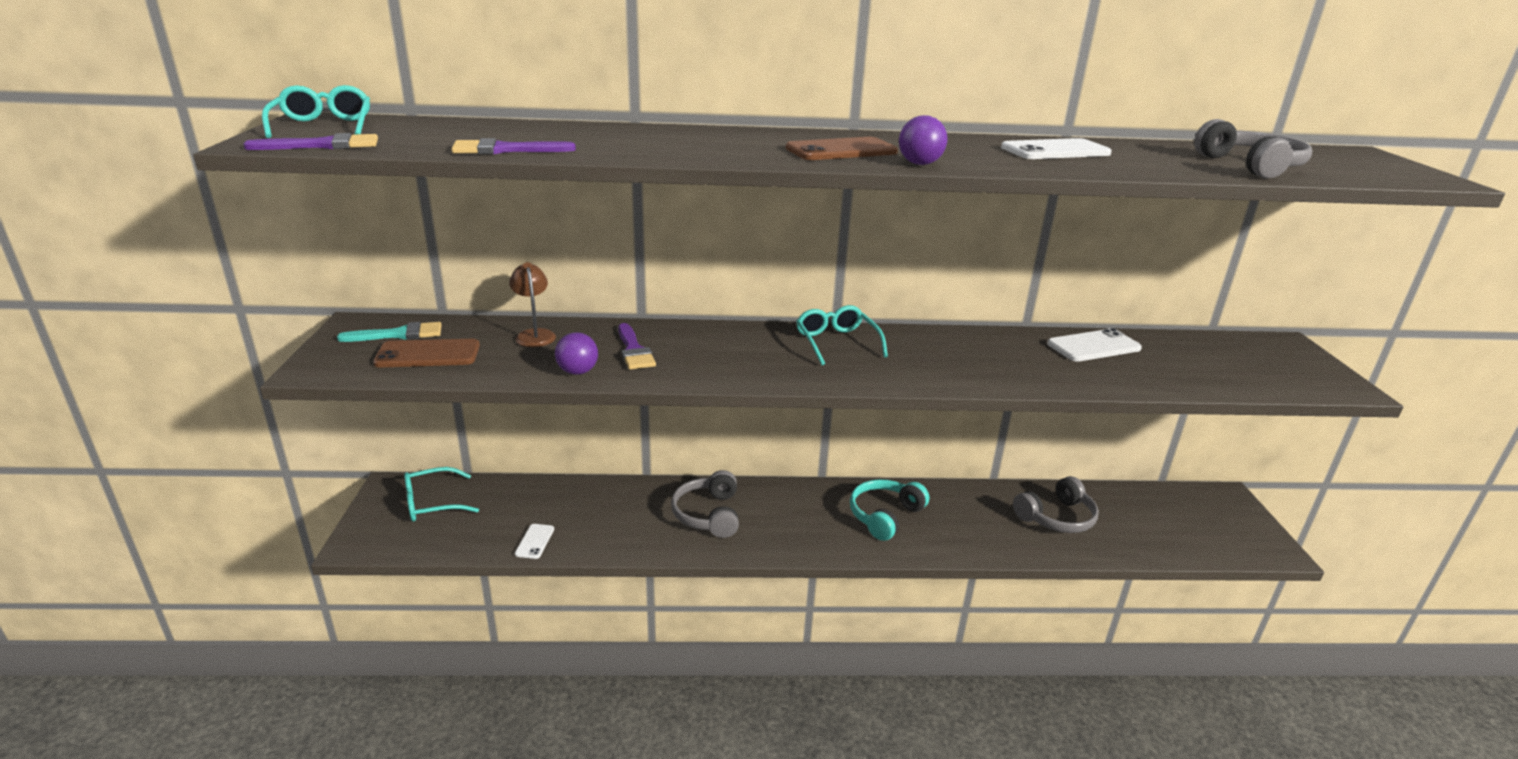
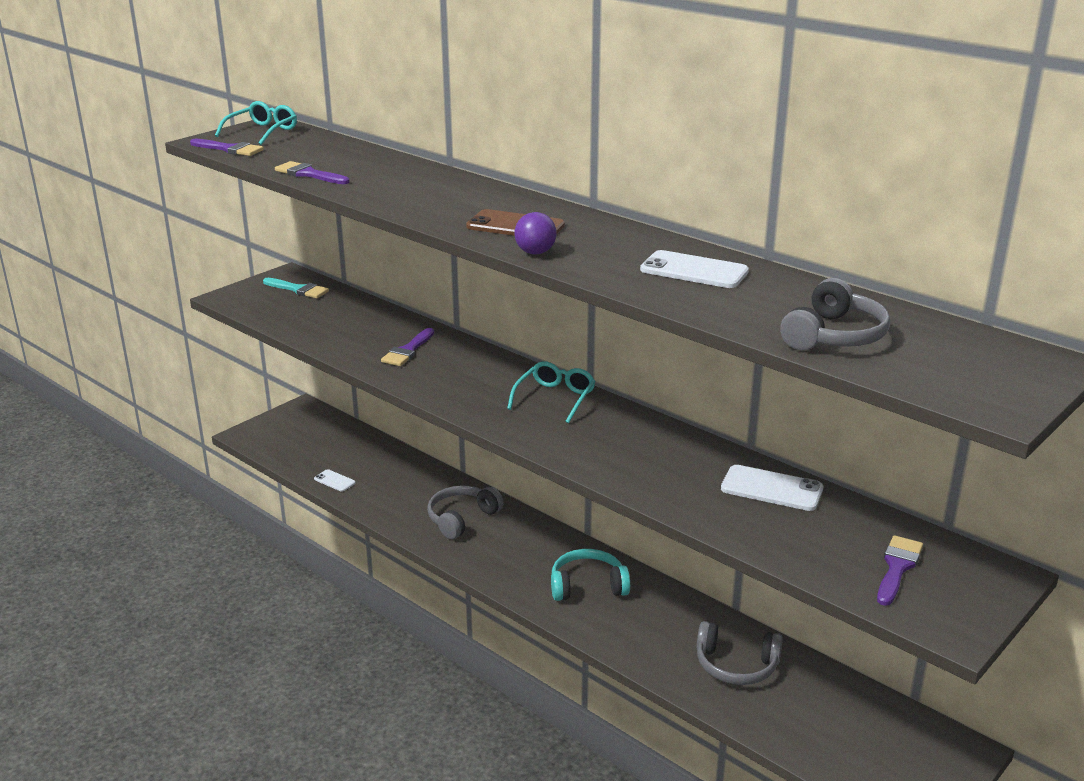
camera: 45 degrees right, 0 degrees up
(428, 354) = (292, 309): brown phone -> none
(433, 503) = (312, 429): turquoise glasses -> none
(534, 335) = (369, 317): brown lamp -> none
(535, 541) = (334, 481): white phone -> white phone turned 75 degrees clockwise
(577, 372) = (351, 352): purple ball -> none
(1247, 364) = (897, 567): none -> purple brush

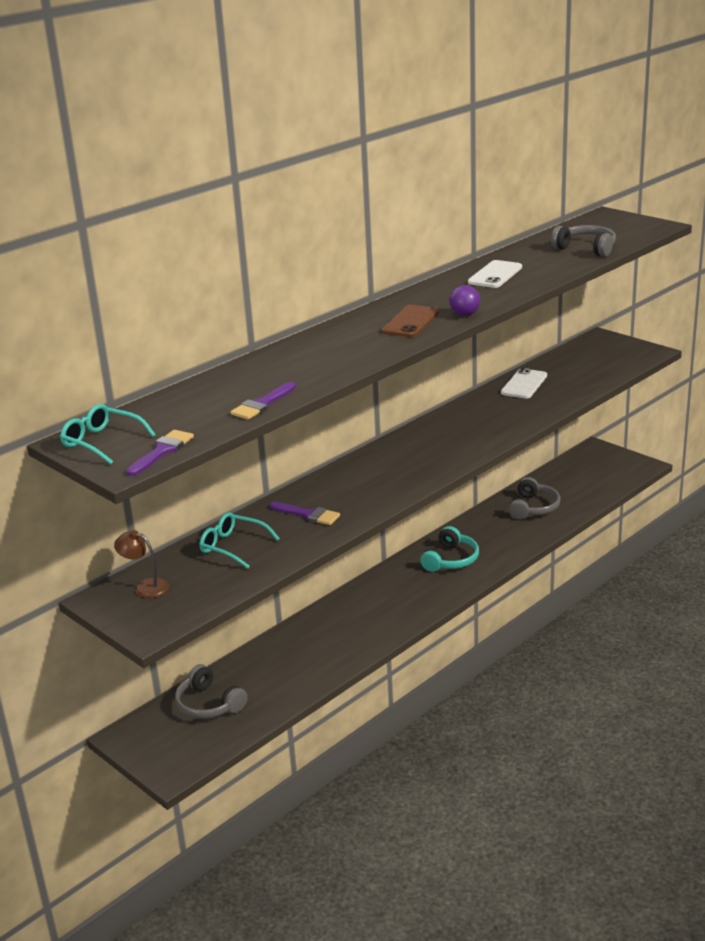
camera: 85 degrees left, 0 degrees up
(298, 289) = (145, 587): turquoise brush -> brown lamp
(334, 481) = (282, 697): white phone -> none
(462, 518) = (356, 619): grey headphones -> grey headphones (209, 704)
(555, 399) = (403, 450): turquoise glasses -> turquoise glasses (233, 547)
(588, 586) = (451, 560): turquoise headphones -> turquoise headphones turned 150 degrees counterclockwise
(897, 567) = (599, 359): purple brush -> none

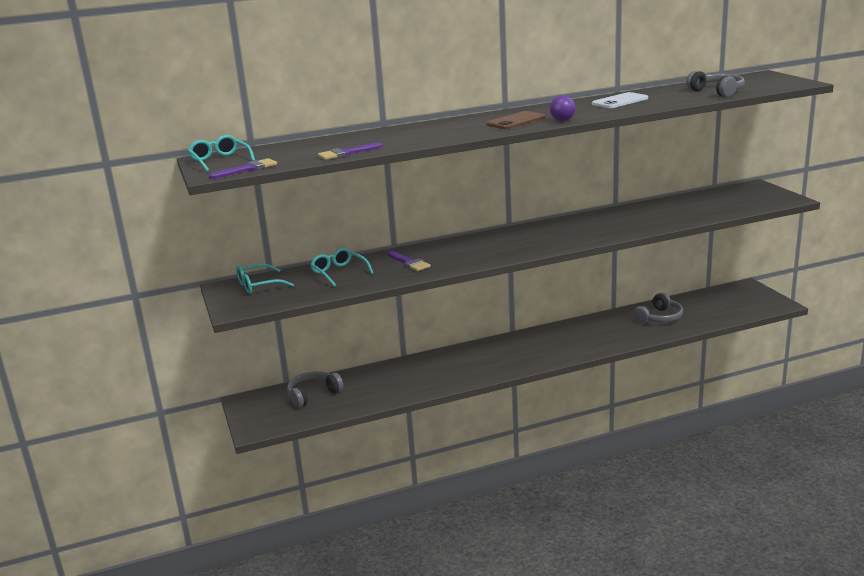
camera: 25 degrees right, 5 degrees down
(145, 587) = (259, 285): brown lamp -> turquoise glasses
(209, 704) = (313, 395): grey headphones -> grey headphones turned 75 degrees clockwise
(451, 560) = (563, 340): turquoise headphones -> none
(524, 384) = (657, 207): white phone -> none

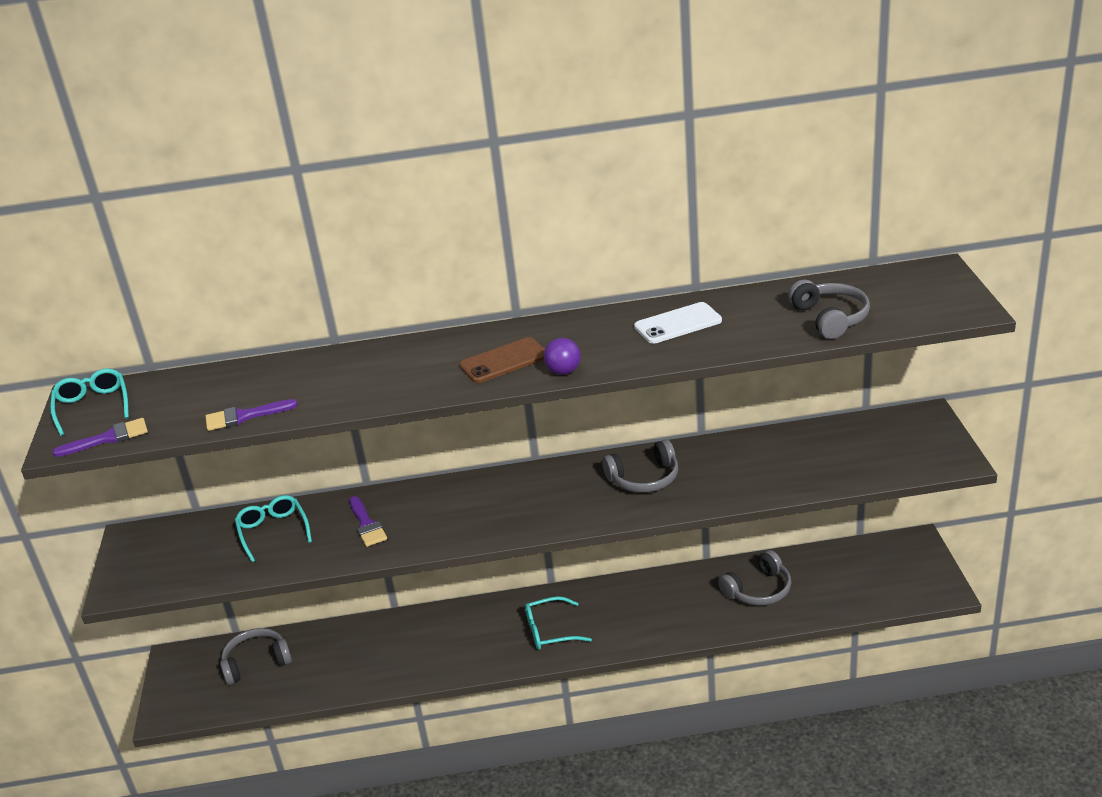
camera: 15 degrees right, 10 degrees up
(259, 285) = (169, 541): turquoise glasses -> turquoise glasses (550, 631)
(593, 225) = (644, 478): none -> grey headphones

